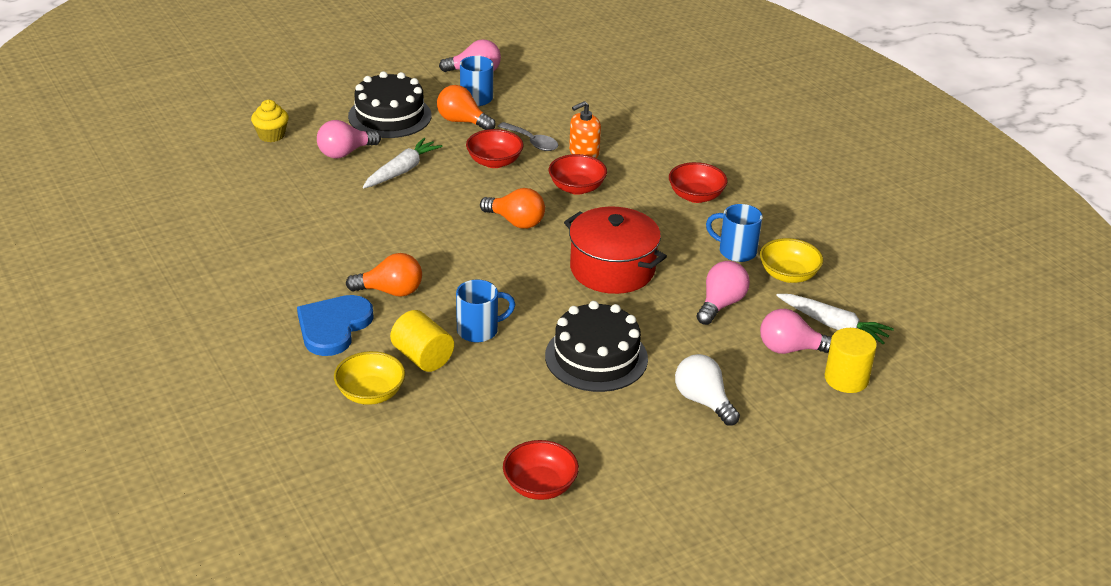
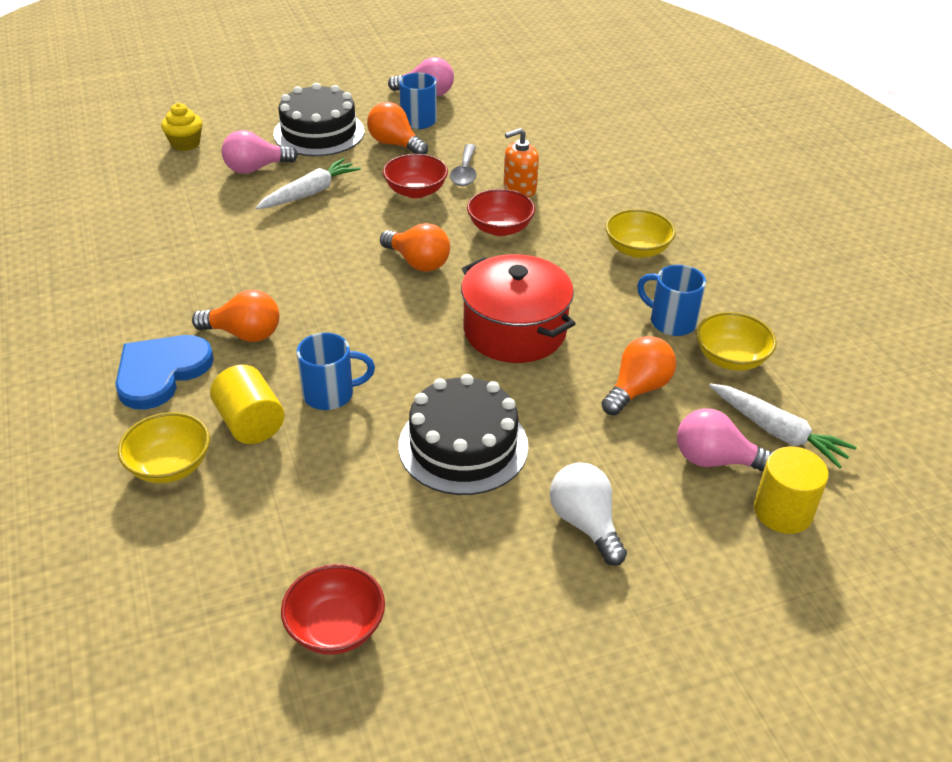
camera: 10 degrees right, 5 degrees up
(532, 142) = (465, 172): grey spoon -> grey spoon turned 45 degrees clockwise
(696, 196) = (637, 249): red bowl -> yellow bowl
(721, 304) = (637, 389): pink light bulb -> orange light bulb

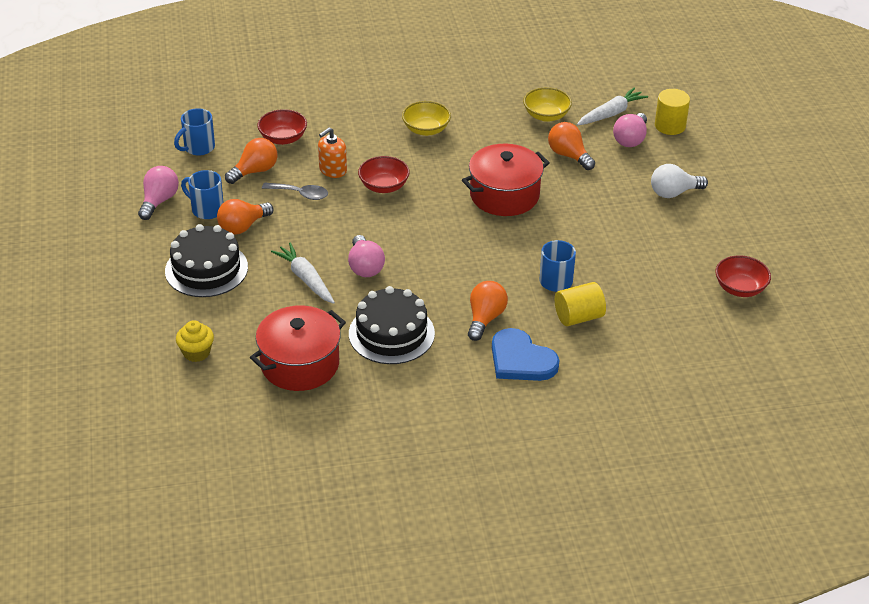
camera: 80 degrees left, 0 degrees up
(164, 205) = (300, 364): none -> red pot
(170, 466) = (614, 353): yellow bowl -> none
(256, 168) = (256, 309): pink light bulb -> pink light bulb (365, 267)
(415, 191) = (320, 222): red bowl -> red bowl (283, 138)
(418, 262) = (417, 230): orange light bulb -> orange light bulb (255, 171)
(463, 445) = (609, 229): black cake -> black cake (391, 333)
(519, 188) = (332, 170): orange soap dispenser -> orange soap dispenser turned 60 degrees clockwise
(671, 322) = (507, 131): blue mug -> blue mug (198, 148)

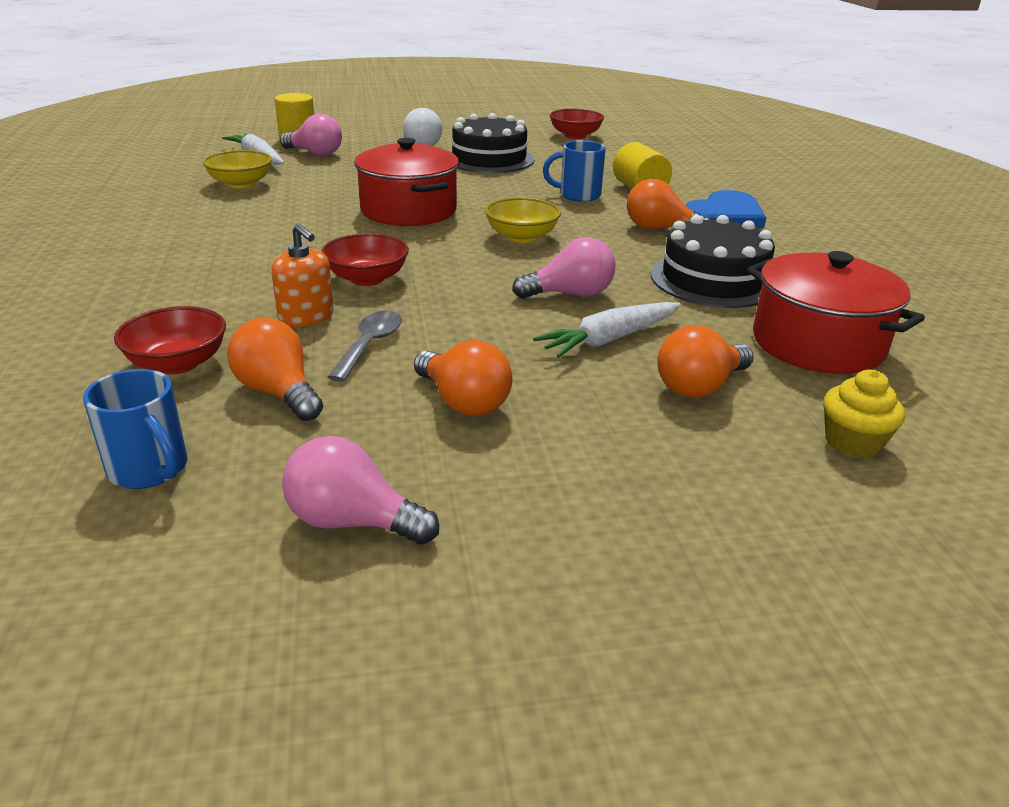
camera: 90 degrees left, 10 degrees down
(206, 209) = (399, 448): blue mug -> none
(206, 269) = (602, 441): black cake -> black cake (489, 159)
(426, 129) = (228, 248): yellow bowl -> yellow bowl (521, 237)
(569, 155) = (334, 178): orange light bulb -> orange light bulb (699, 387)

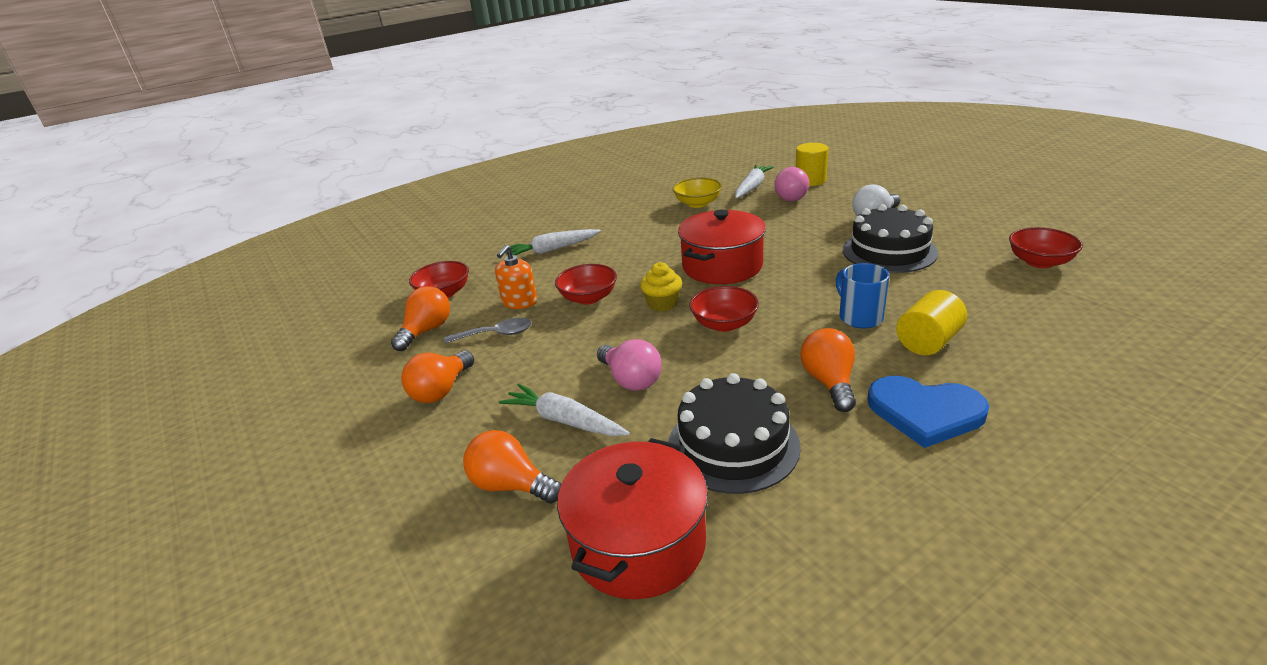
camera: 70 degrees right, 0 degrees up
(149, 470) = (344, 331): blue mug -> none
(193, 272) = (552, 250): none -> white carrot
(352, 522) = (310, 400): pink light bulb -> none
(521, 237) = (724, 324): yellow bowl -> red bowl
(852, 443) = (455, 596): yellow cupcake -> yellow cupcake (662, 303)

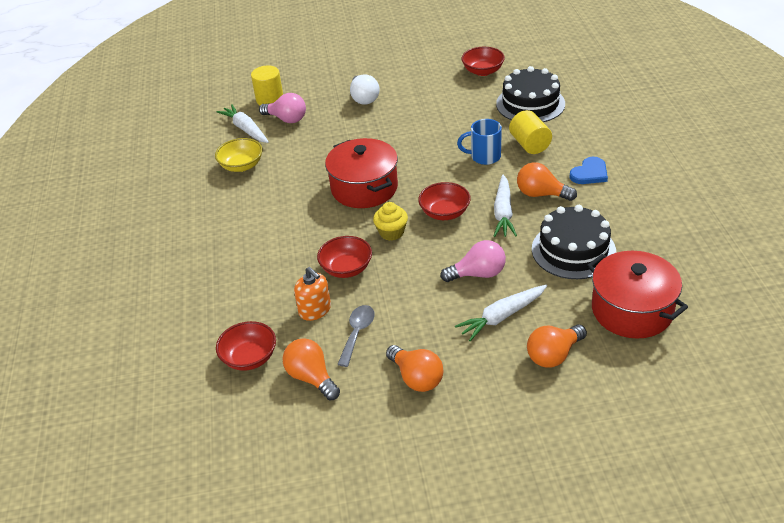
camera: 65 degrees left, 10 degrees up
(552, 250) = (235, 271): white carrot -> white carrot (503, 212)
(889, 251) = (417, 113): black cake -> black cake (530, 104)
(925, 412) = (589, 173): blue heart -> blue heart, size x0.66

